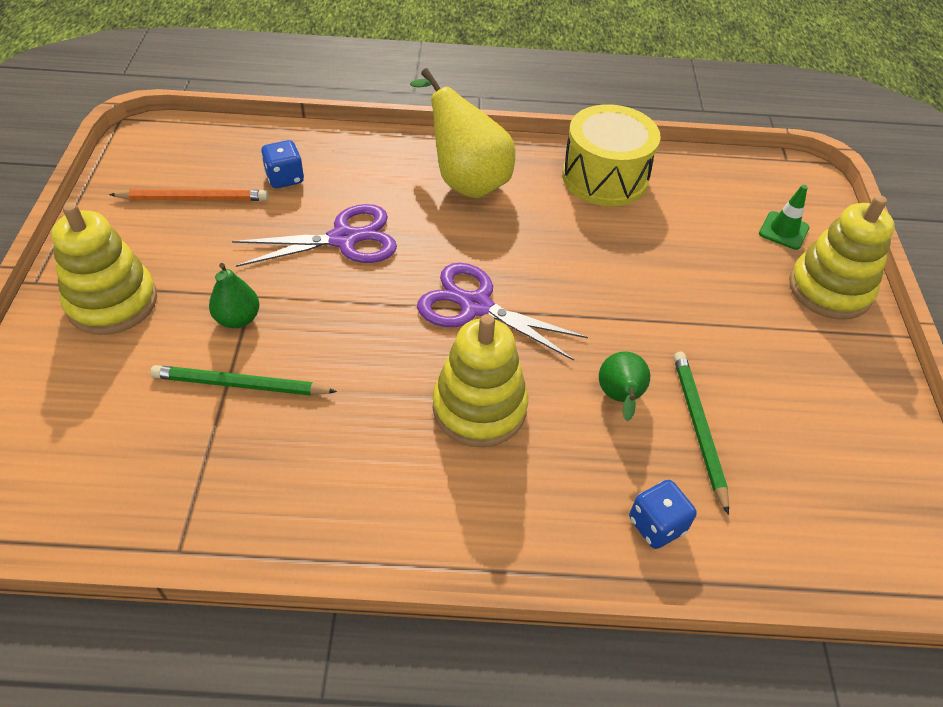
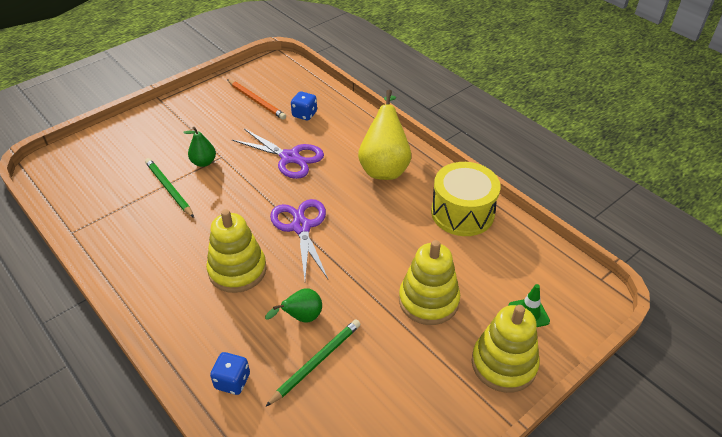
camera: 50 degrees right, 5 degrees down
(112, 302) = (173, 125): yellow stacking toy -> yellow stacking toy (428, 300)

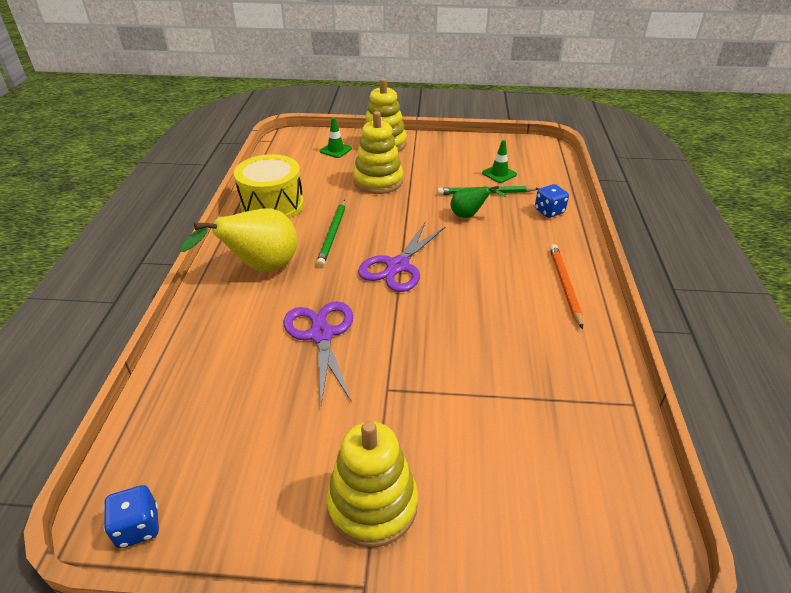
camera: 135 degrees left, 5 degrees down
(169, 189) = (484, 386): green pencil -> green pencil (333, 234)
(204, 162) = (414, 395): green pear -> none
(237, 270) = (485, 267): yellow stacking toy -> yellow stacking toy (372, 504)
(256, 101) = (245, 452): orange pencil -> orange pencil (564, 286)
(304, 114) = (229, 380): blue dice -> blue dice (138, 527)
(332, 409) = (499, 174): none -> green traffic cone

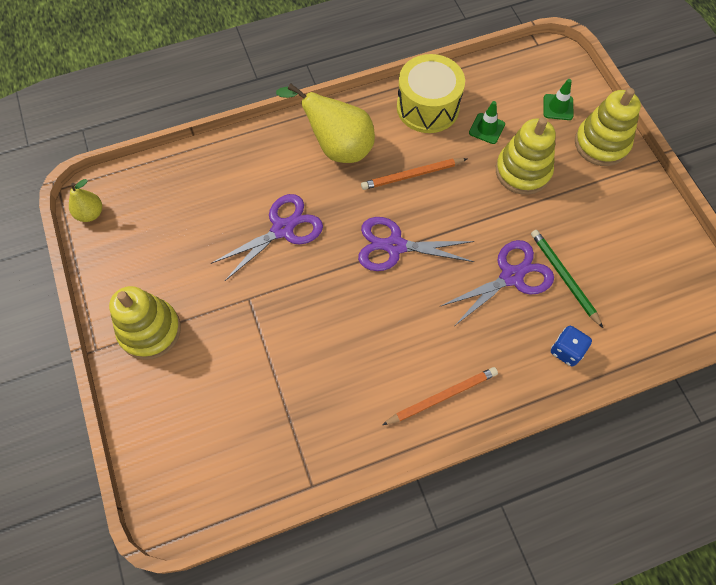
camera: 65 degrees right, 25 degrees up
(138, 527) = (90, 213): blue dice -> yellow pear
(333, 234) = (412, 175): green pencil -> orange pencil
(469, 215) = (511, 276): green pear -> purple scissors
(499, 174) = (614, 278): green traffic cone -> green traffic cone (486, 128)

